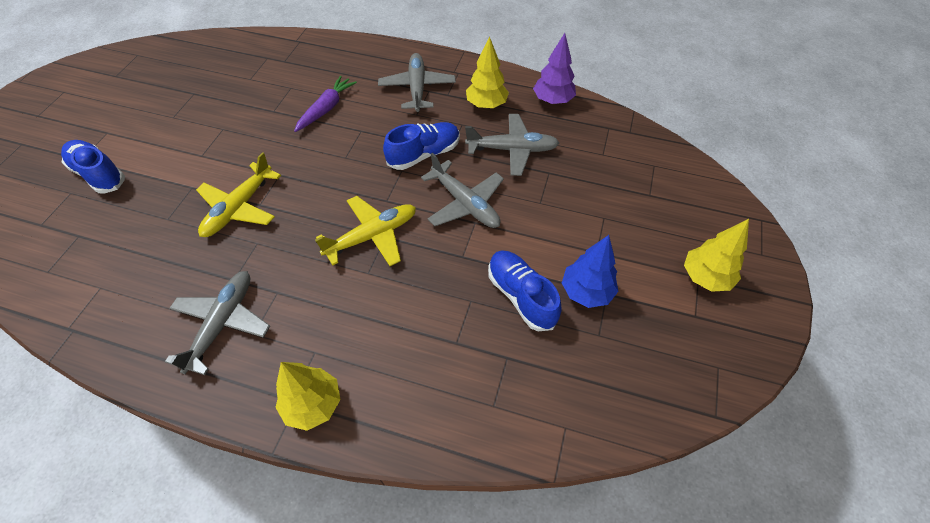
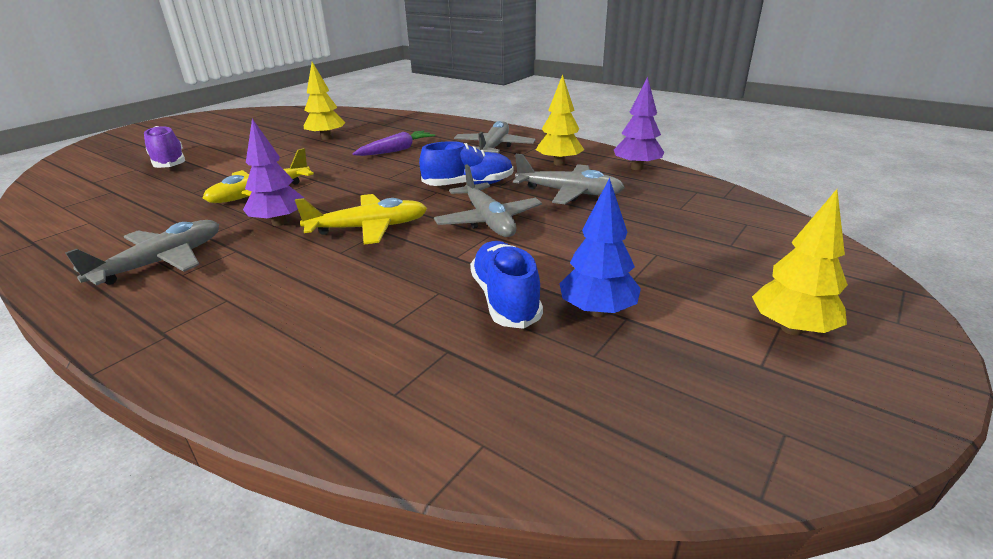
camera: 20 degrees right, 25 degrees down
(99, 174) = (169, 163): blue shoe -> purple shoe
(288, 246) = (279, 222): none -> purple tree
(313, 404) = (180, 341): yellow tree -> yellow tree (326, 138)

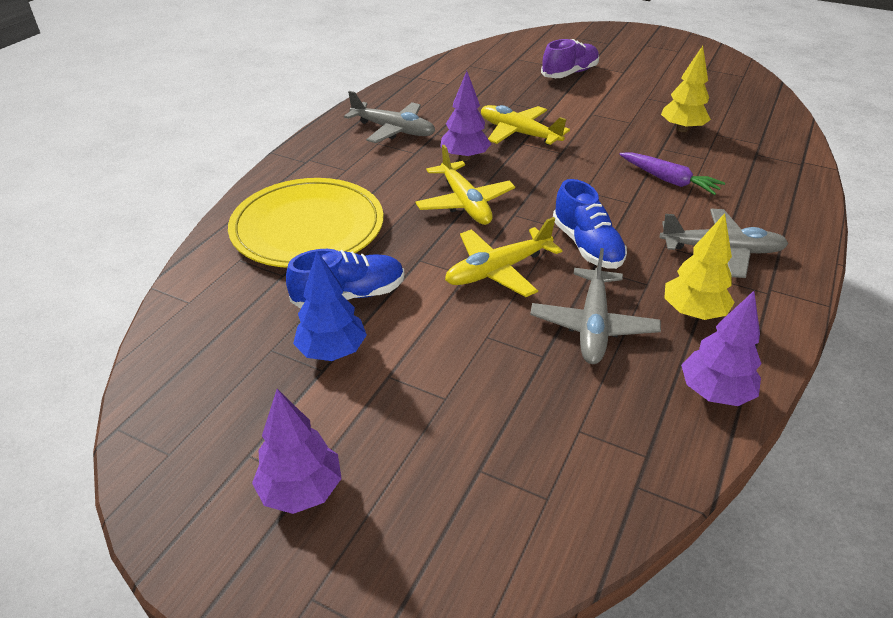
camera: 80 degrees right, 10 degrees up
(349, 330) = (308, 227): none -> yellow plate
(488, 220) = (498, 270): grey plane -> yellow plane
(791, 328) = (301, 490): yellow tree -> purple tree

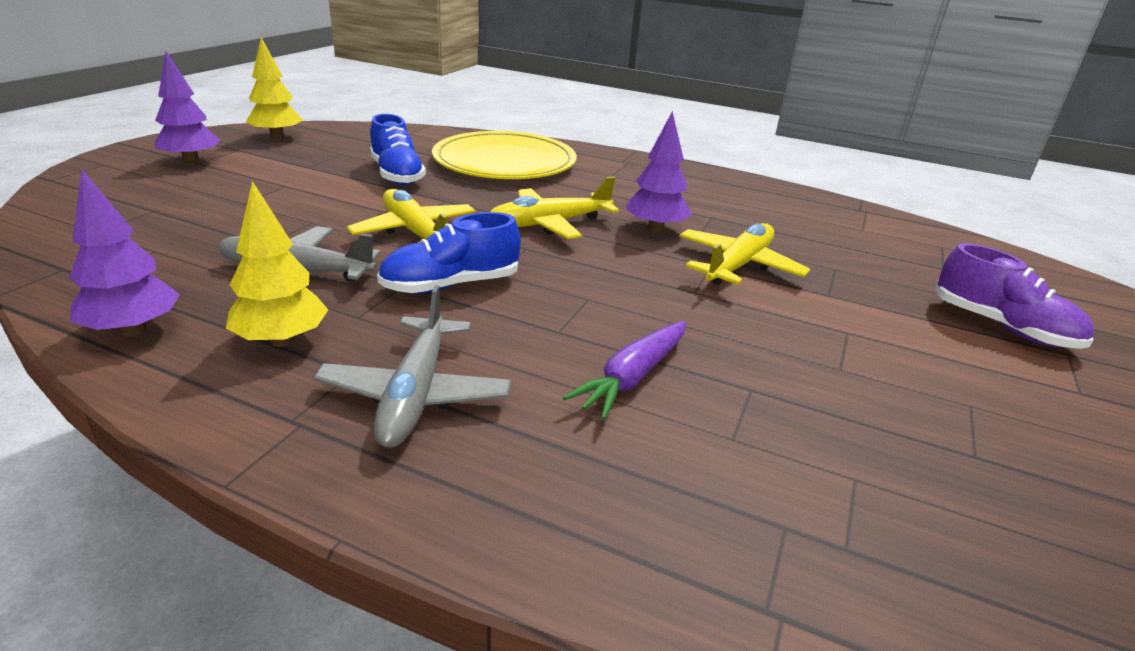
camera: 85 degrees right, 10 degrees down
(332, 351) = (327, 169): blue tree -> none
(393, 130) = (707, 196): grey plane -> none
(682, 129) = (848, 428): yellow tree -> yellow tree (277, 137)

